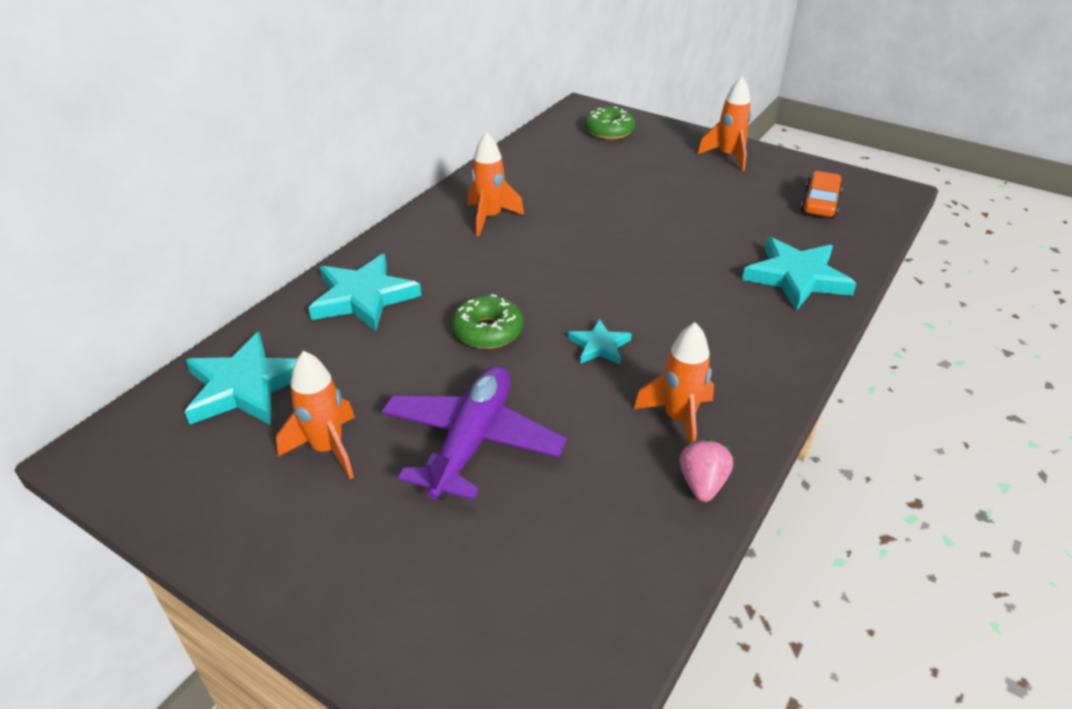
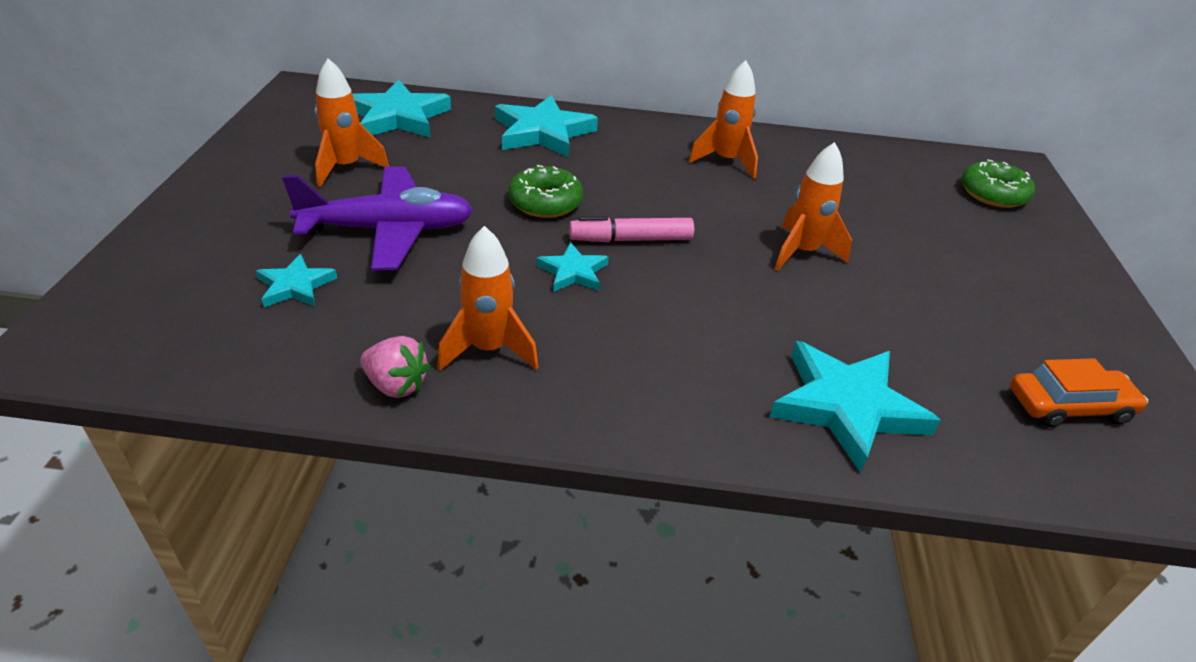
camera: 60 degrees right, 0 degrees up
(530, 526) = (295, 286): none -> turquoise star
(571, 302) = (631, 239): none -> pink marker
(702, 484) = (396, 385): pink strawberry -> pink strawberry turned 45 degrees clockwise
(728, 157) = (1070, 297): orange rocket -> orange rocket (802, 252)

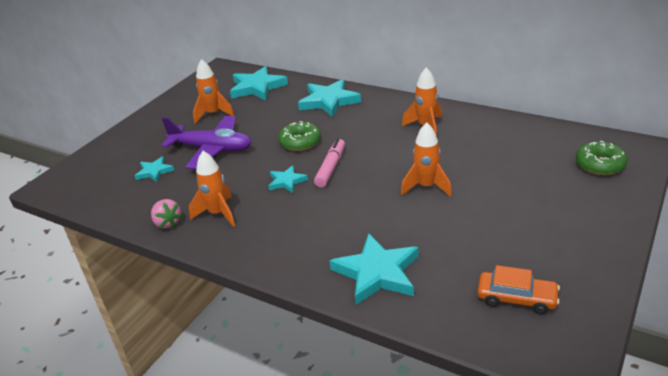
camera: 30 degrees right, 5 degrees down
(631, 239) = (331, 168): pink marker -> pink marker turned 90 degrees clockwise

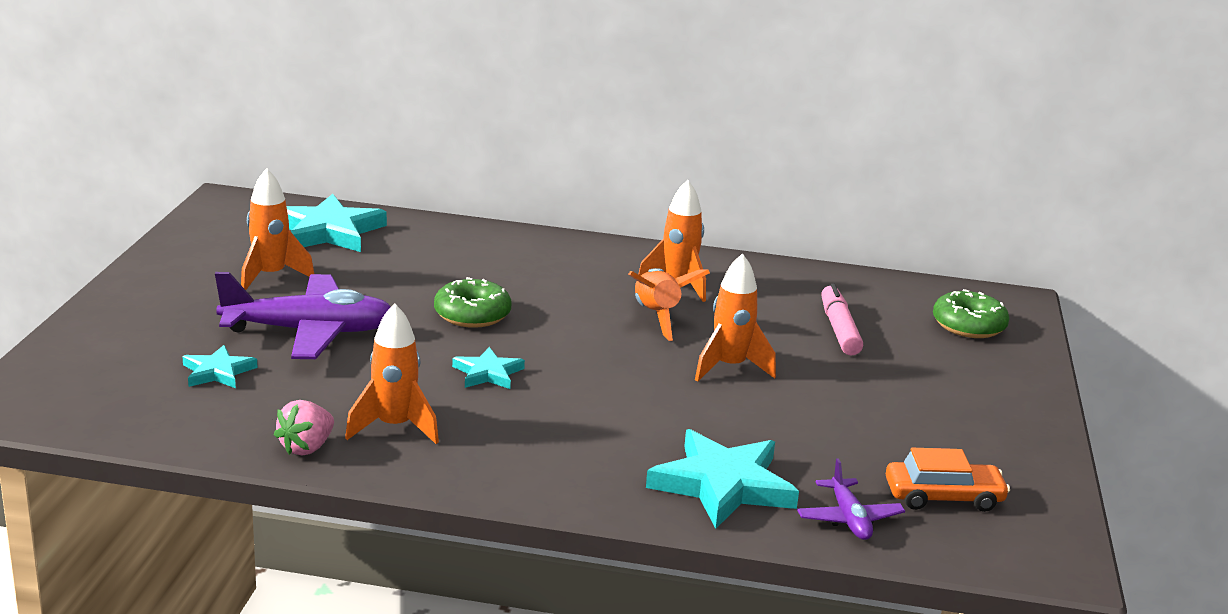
camera: 25 degrees left, 10 degrees down
(167, 223) = (306, 448): pink strawberry -> pink strawberry turned 90 degrees clockwise
(329, 101) = (483, 251): turquoise star -> none
(331, 168) = (553, 349): pink marker -> pink marker (839, 329)
(401, 149) = (656, 317): none -> orange rocket
(443, 308) = (849, 519): none -> purple plane

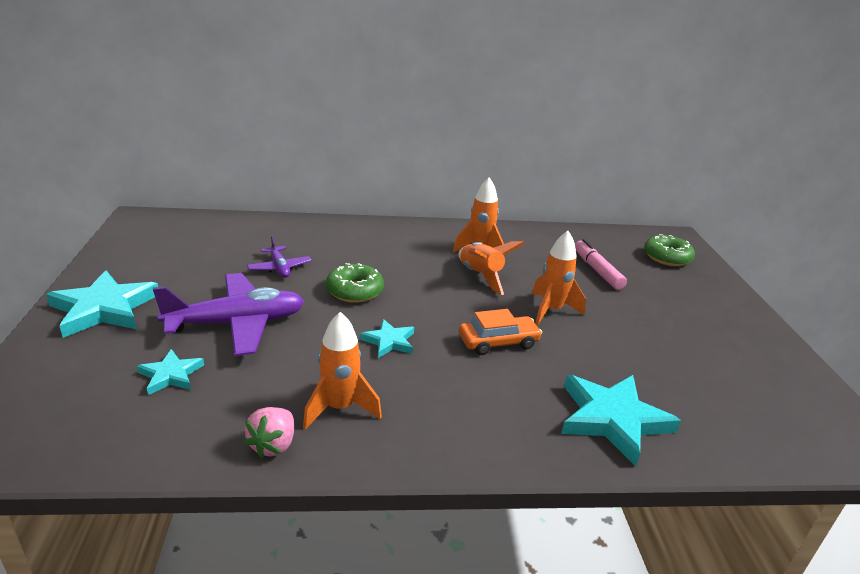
camera: 15 degrees left, 5 degrees up
(270, 277) = (190, 277): orange rocket -> none
(328, 231) = (223, 235): turquoise star -> turquoise star (104, 308)
(849, 519) = (717, 435): purple plane -> purple plane (279, 268)
(943, 497) = (758, 400): orange car -> orange car (498, 342)

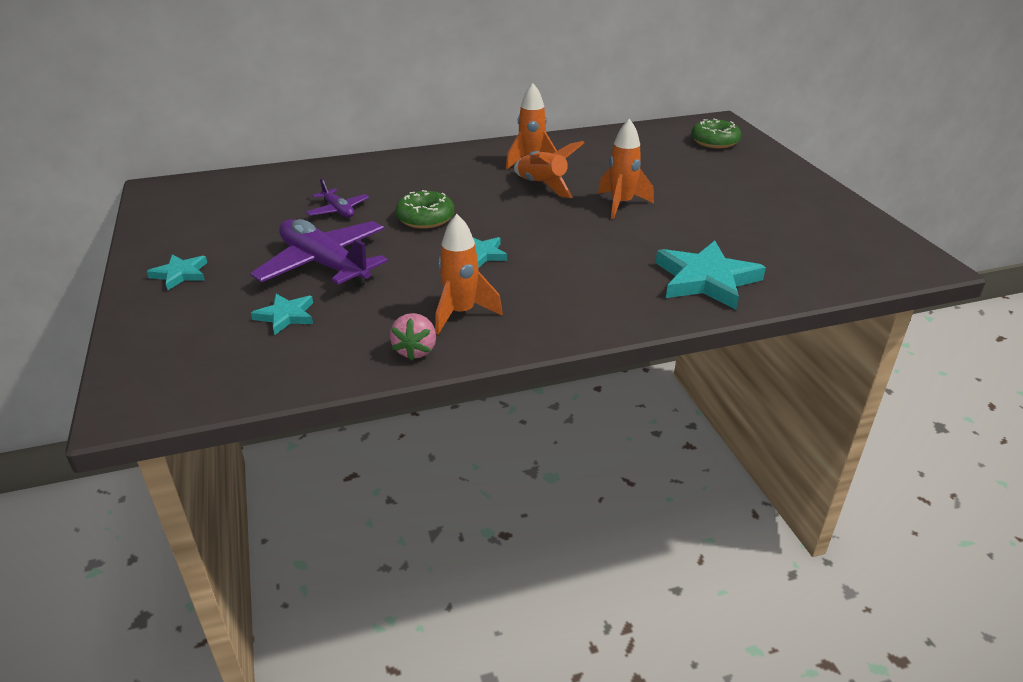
camera: 10 degrees left, 5 degrees up
(104, 308) = (180, 274): turquoise star -> turquoise star, size x0.54
(237, 323) = (324, 264): purple plane -> purple plane turned 105 degrees counterclockwise
(498, 342) = (582, 238): orange car -> none
(597, 270) = (652, 163): pink marker -> none

